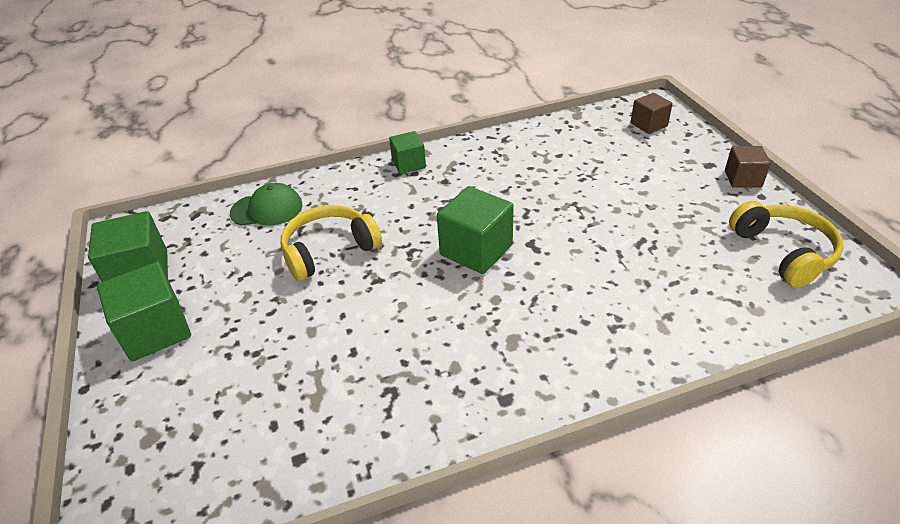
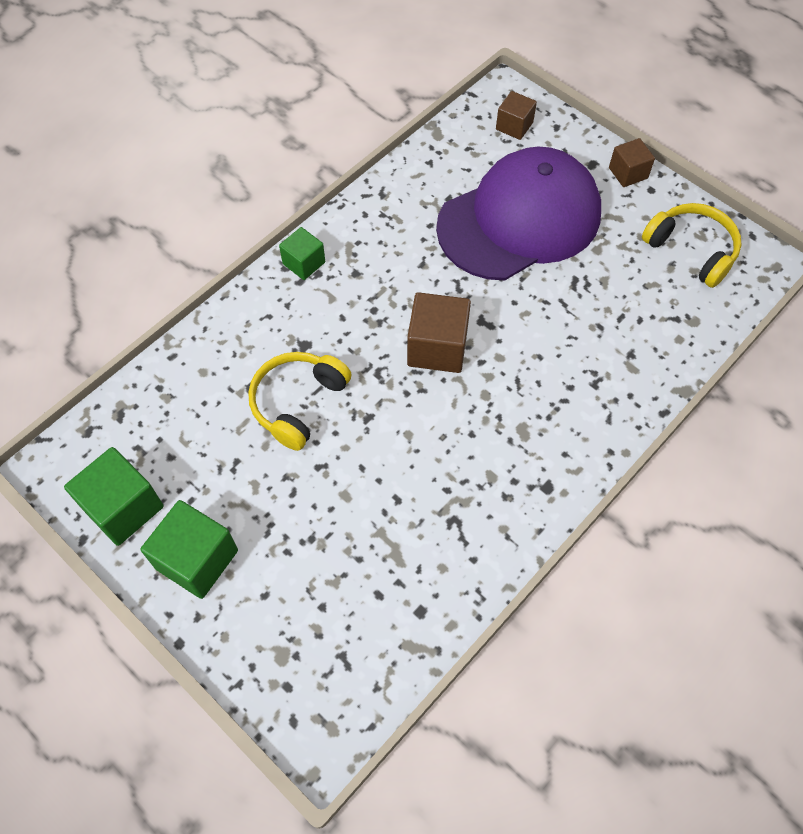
camera: 30 degrees left, 20 degrees up
(267, 209) = (194, 378): green cap -> none
(476, 250) = (437, 347): green cube -> brown cube
(614, 184) = (519, 220): none -> purple cap

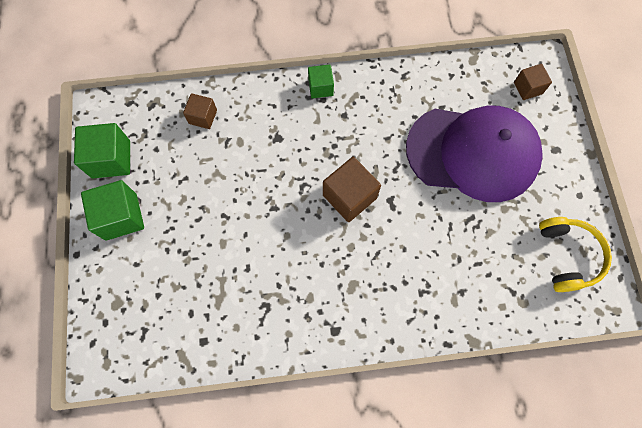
camera: 40 degrees right, 10 degrees up
(298, 403) = (245, 170): yellow headphones -> none
(628, 173) = (574, 173): brown cube -> brown cube (203, 117)

